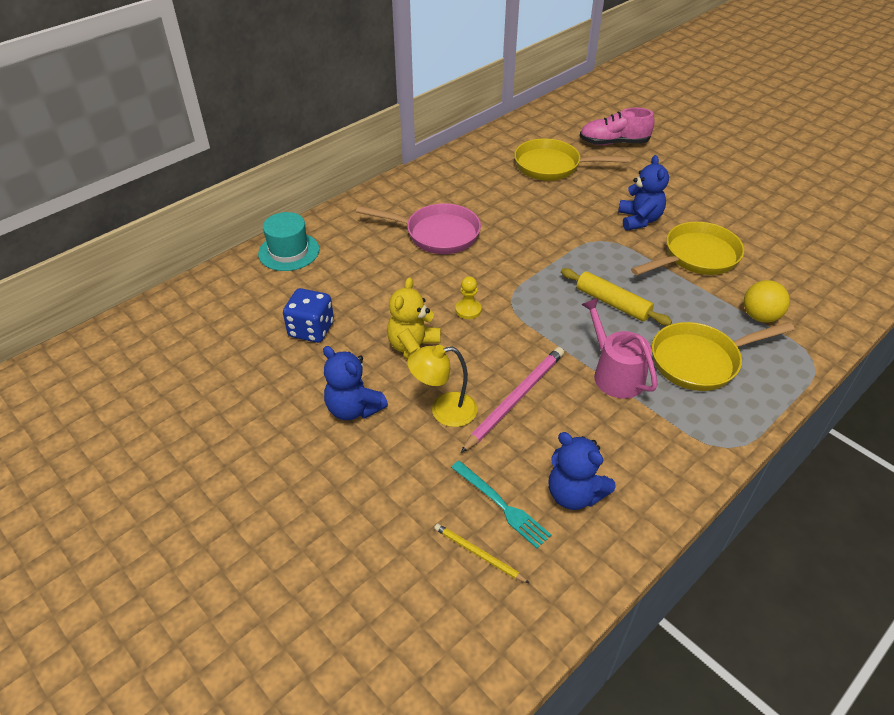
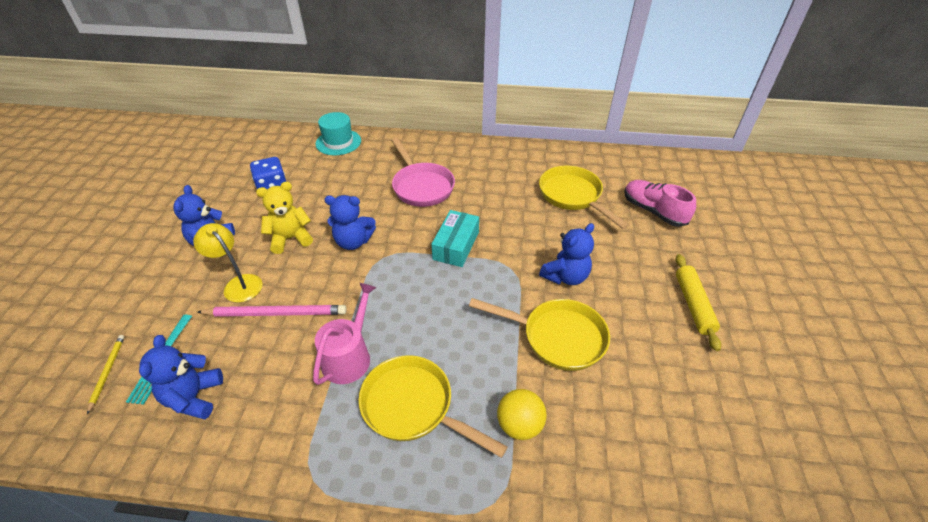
camera: 50 degrees right, 0 degrees up
(468, 310) = (353, 242): yellow pawn -> blue teddy bear
(543, 254) = (456, 245): none -> turquoise box
(612, 303) = (436, 313): yellow rolling pin -> yellow rolling pin (693, 305)

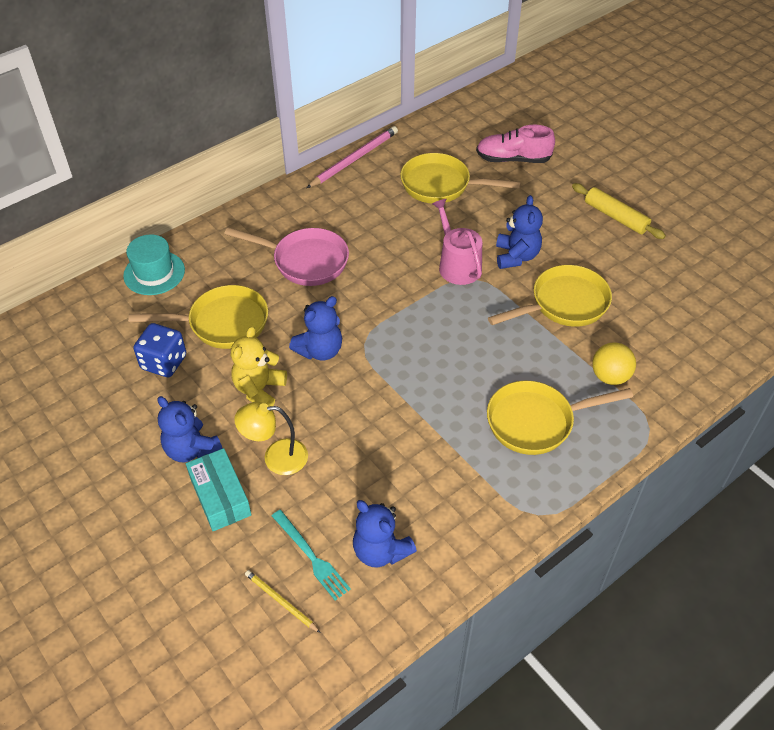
camera: 45 degrees left, 5 degrees up
(276, 313) = (346, 450): pink pencil -> pink pencil (354, 159)
(329, 189) = (222, 323): none -> yellow pan
(349, 356) = (448, 430): pink watering can -> pink watering can (457, 264)
(456, 245) = (408, 291): turquoise box -> turquoise box (220, 496)

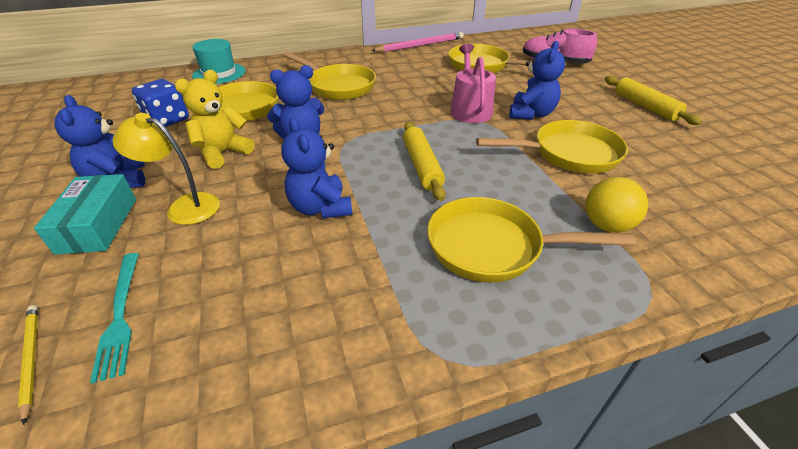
camera: 20 degrees right, 10 degrees down
(305, 261) = (338, 86): pink pan -> yellow pan
(380, 550) = (204, 336): blue teddy bear -> blue teddy bear (320, 208)
(447, 354) = (422, 166): none -> yellow rolling pin

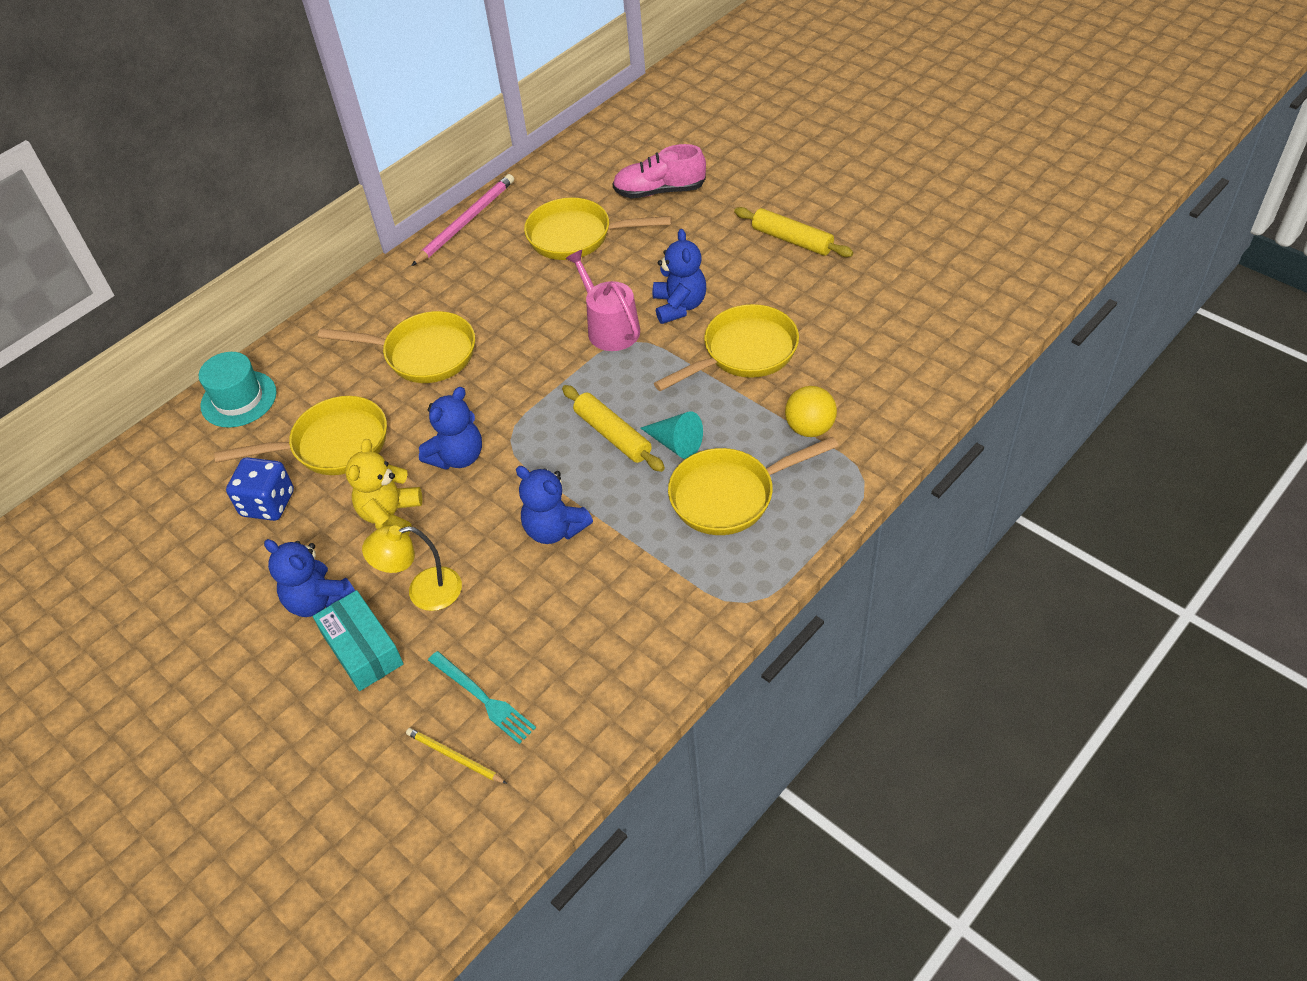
camera: 25 degrees left, 10 degrees up
(469, 190) = (675, 443): none -> turquoise cone

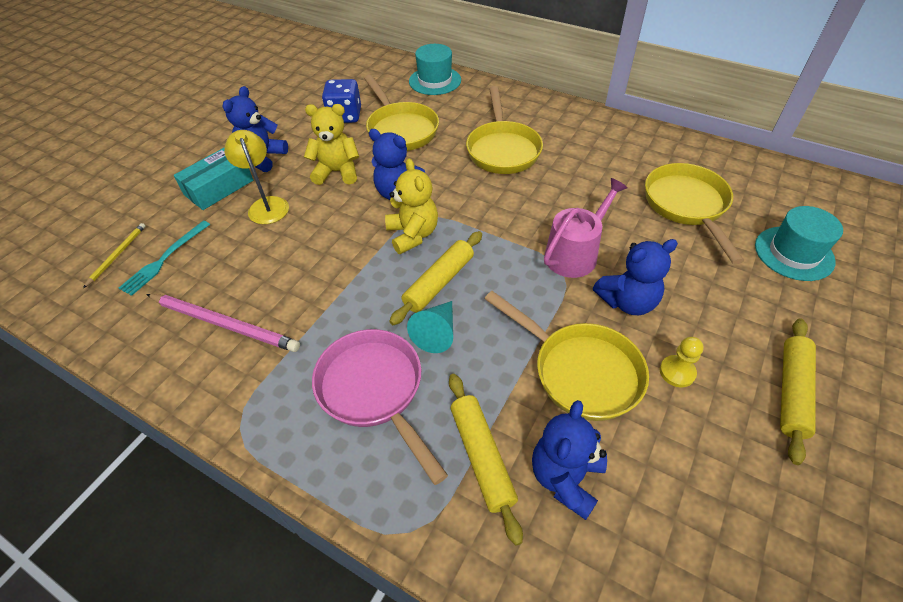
camera: 75 degrees right, 0 degrees up
(466, 222) = (665, 136): pink pencil -> pink pencil (224, 324)
(535, 450) = (413, 235): none -> yellow teddy bear
(554, 529) = (327, 265): blue teddy bear -> blue teddy bear (565, 477)
(659, 191) = (794, 253): pink shoe -> turquoise hat
(730, 495) = (374, 391): yellow pan -> pink pan
(759, 295) = (677, 372): none -> yellow pawn
(810, 428) = (482, 456): yellow ball -> yellow rolling pin

